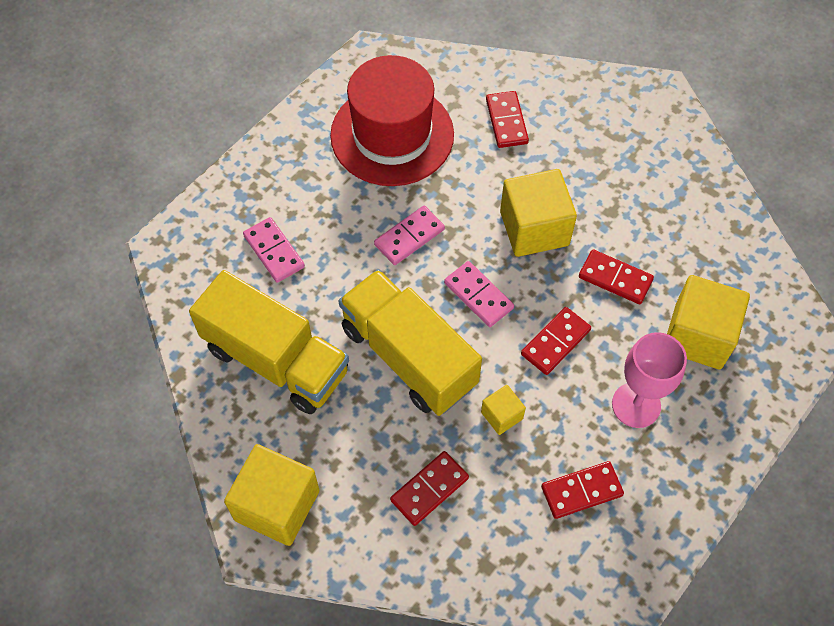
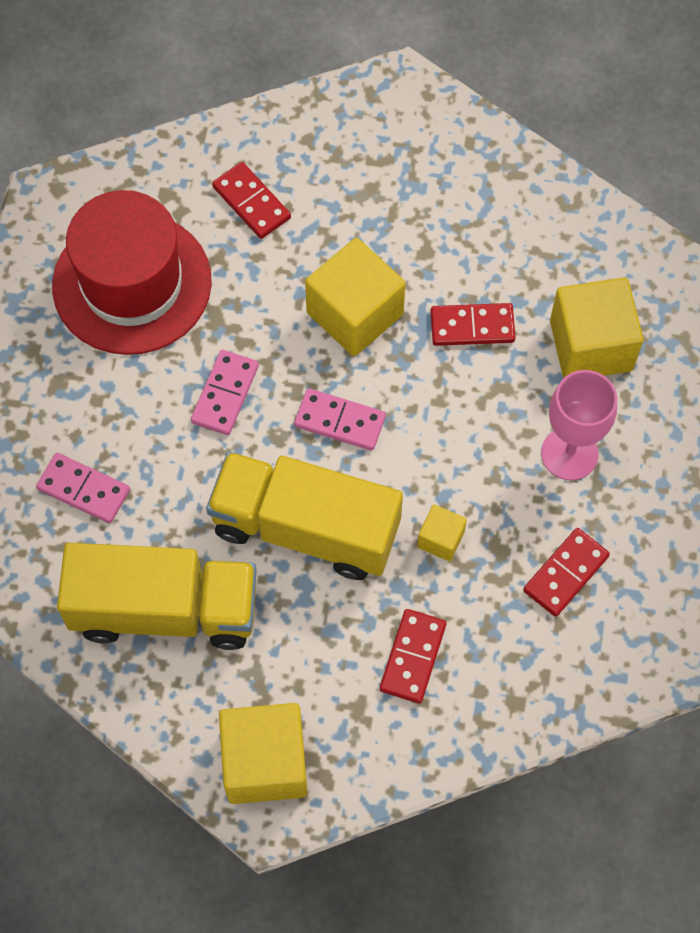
camera: 30 degrees left, 5 degrees up
(555, 342) = (450, 430): red domino -> none

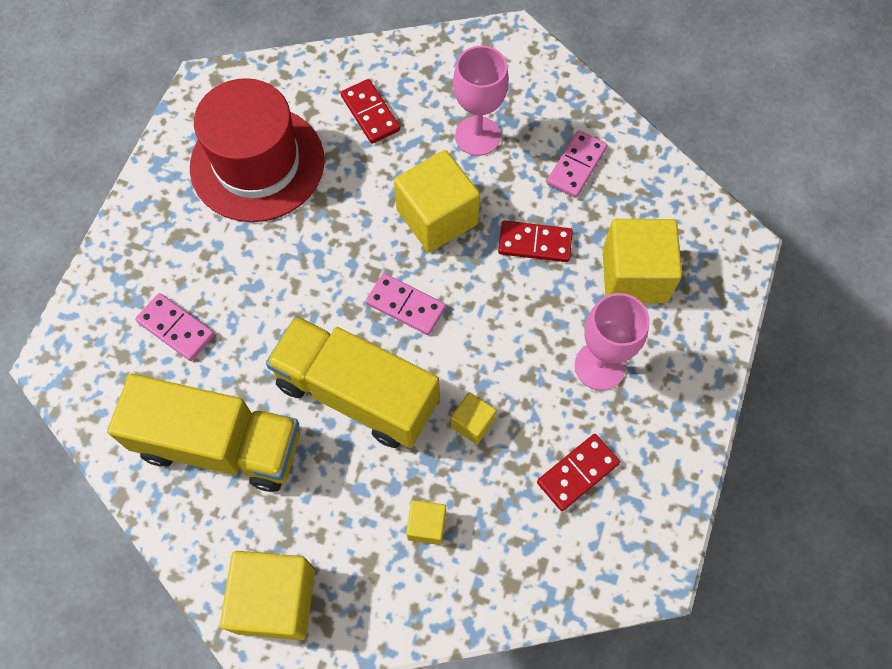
camera: 10 degrees right, 0 degrees up
(225, 394) = (313, 267): pink domino -> pink domino (576, 166)
(382, 210) = (477, 136): none -> pink goblet
(412, 657) = (426, 526): red domino -> yellow cube

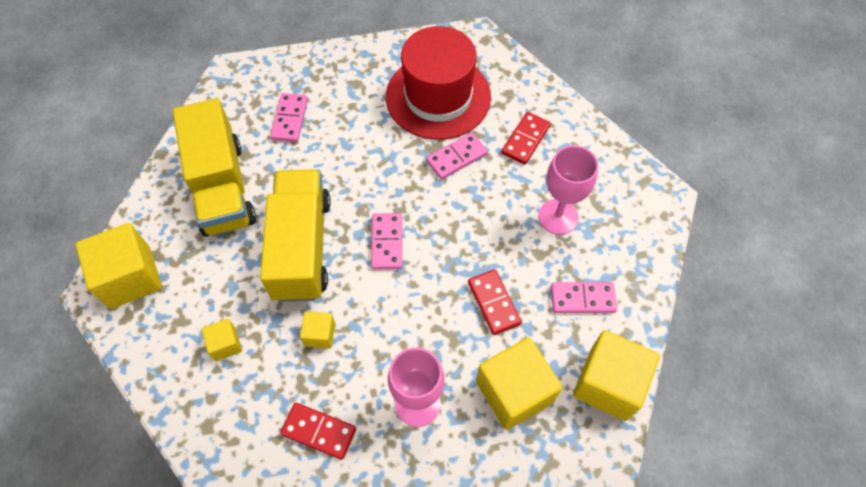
camera: 60 degrees right, 5 degrees down
(347, 187) = (456, 157): none -> pink domino
(437, 217) = (471, 225): yellow cube -> yellow cube (608, 384)

